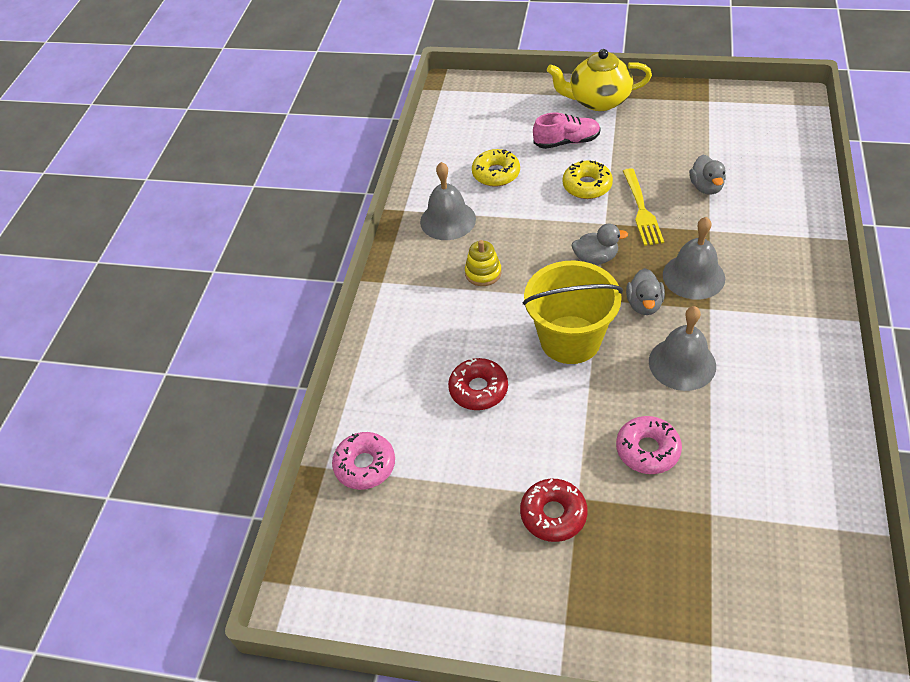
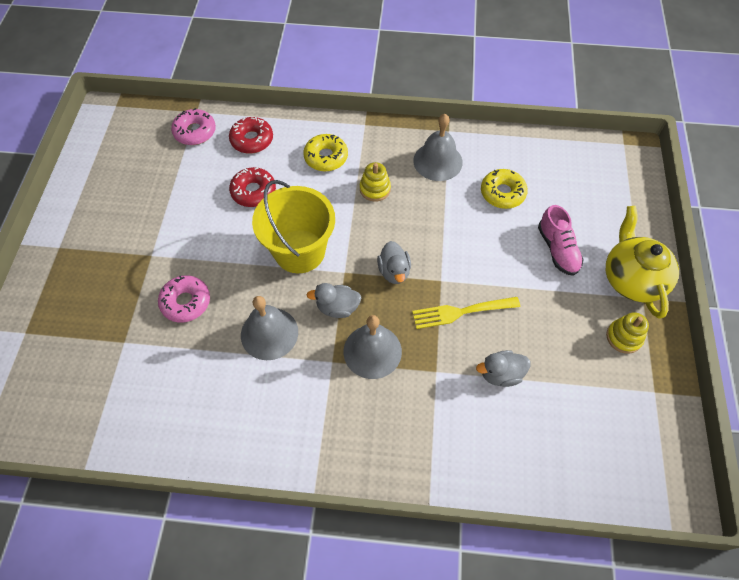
camera: 80 degrees right, 10 degrees up
(553, 514) = (140, 240): red donut -> red donut (252, 140)
(587, 186) = (492, 266): yellow donut -> yellow donut (326, 157)
(659, 111) = (624, 337): none -> yellow stacking toy

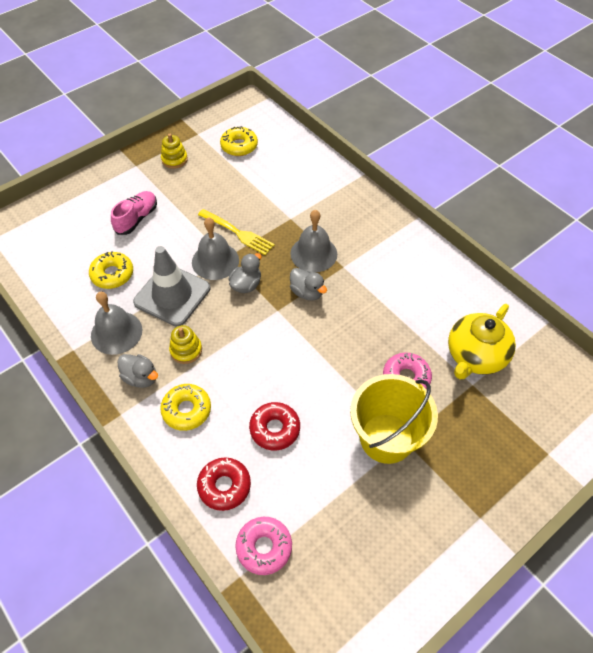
camera: 135 degrees left, 5 degrees down
(269, 333) = (366, 311): grey bell -> grey bell (215, 261)
(299, 251) = (291, 349): yellow bucket -> yellow bucket (386, 438)
(438, 215) = (172, 295): none -> grey traffic cone
(501, 374) = (258, 192): grey duck -> grey duck (141, 378)
(595, 416) = (239, 146): none -> yellow donut
(631, 278) = (125, 176): yellow teapot -> yellow teapot (475, 356)

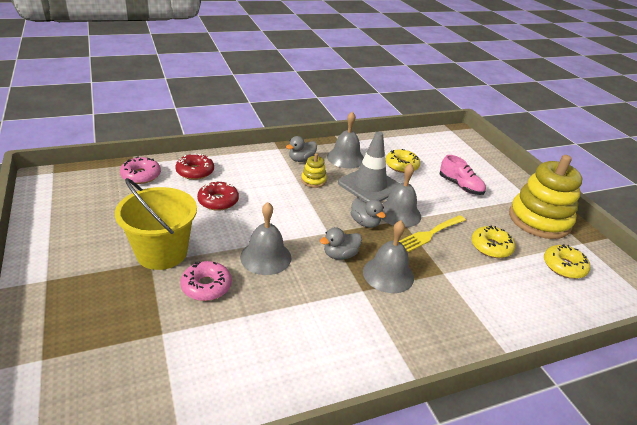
camera: 105 degrees right, 20 degrees down
(174, 159) = (539, 220): yellow stacking toy -> yellow stacking toy, size x2.28
(186, 410) = (263, 170): yellow donut -> yellow donut (491, 247)
(342, 348) = (266, 257): none -> grey bell
(475, 356) = (191, 351): yellow teapot -> none

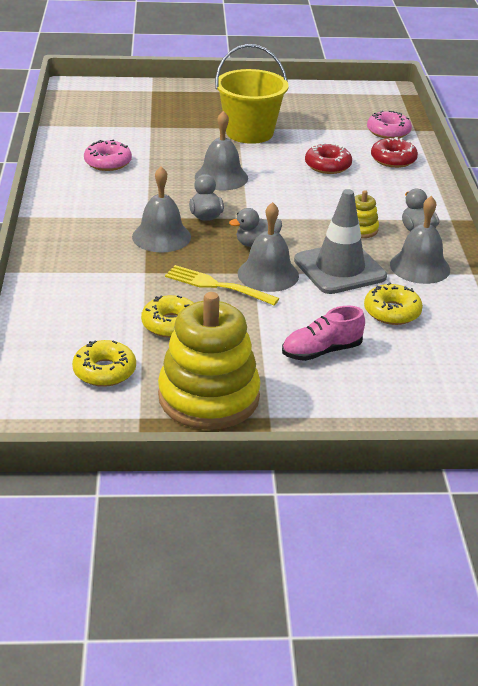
camera: 110 degrees right, 0 degrees up
(206, 286) = (194, 146): pink donut -> pink donut (108, 162)
(430, 233) = (217, 286): yellow fork -> yellow fork turned 45 degrees counterclockwise

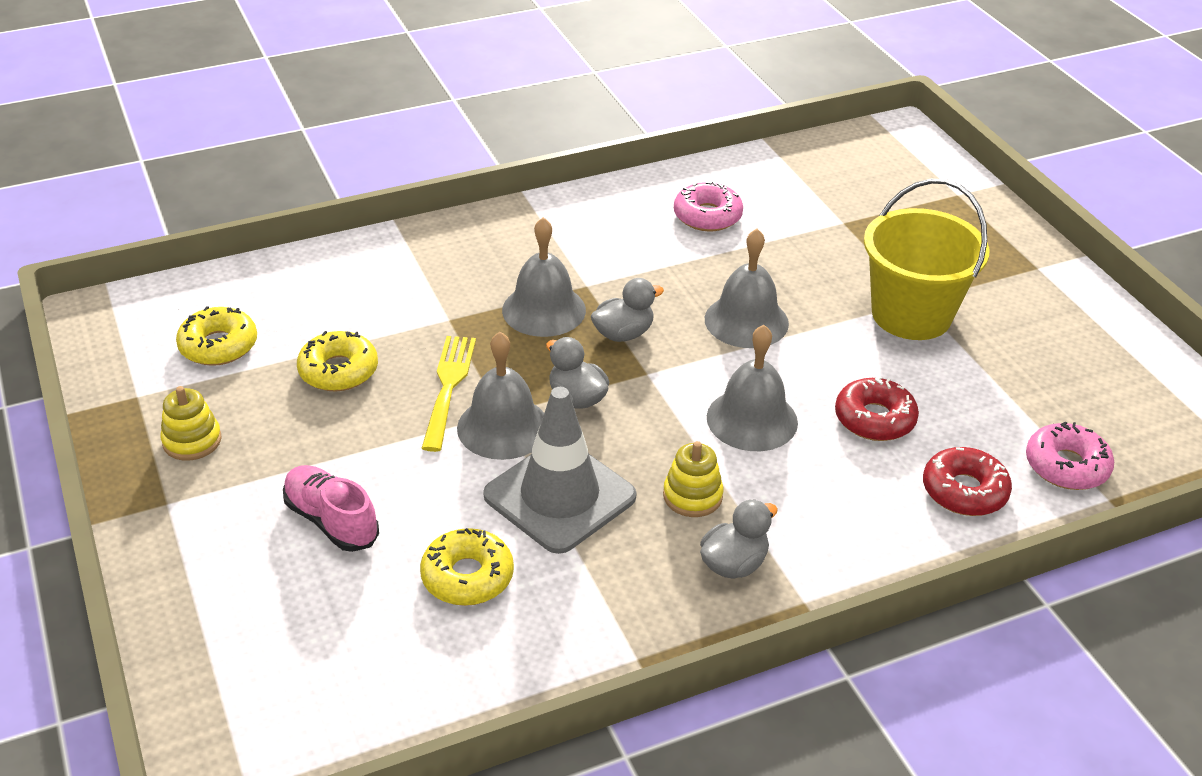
camera: 70 degrees right, 5 degrees up
(208, 397) = (192, 441): yellow stacking toy -> yellow stacking toy, size x0.44
(420, 267) = (618, 587): grey bell -> grey bell (752, 419)

